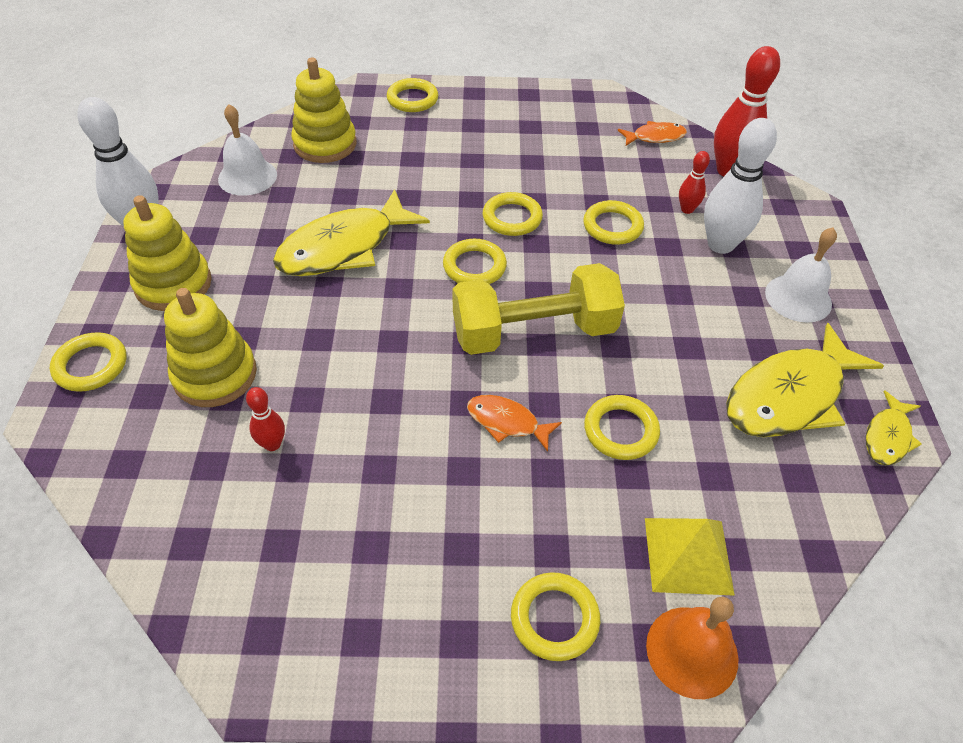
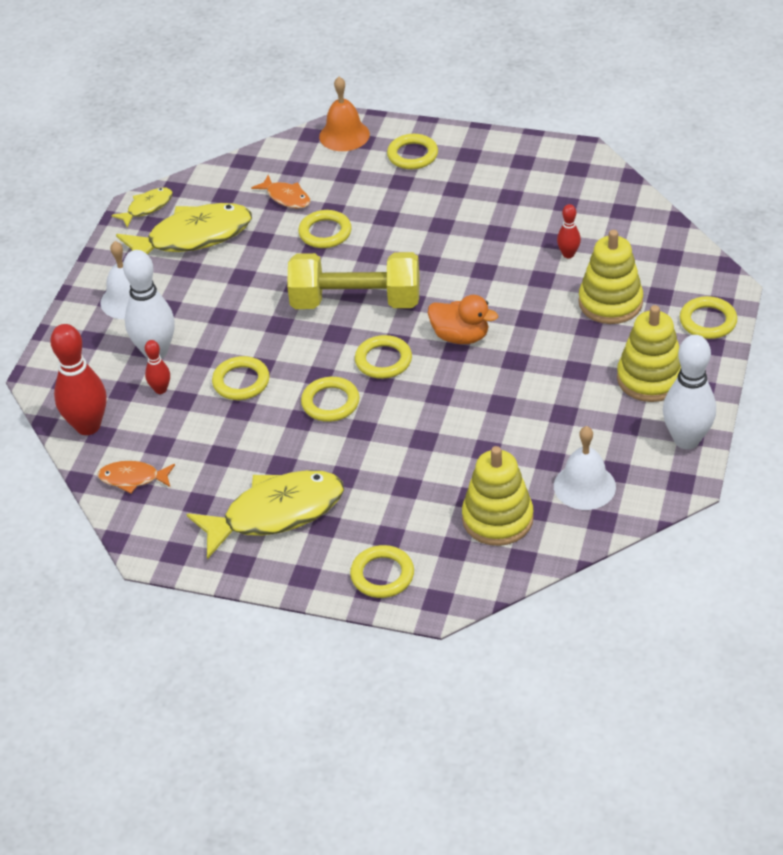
camera: 160 degrees left, 5 degrees down
(344, 247) = (495, 393): yellow fish -> yellow fish (276, 513)
(396, 305) = (460, 336): none -> orange duck
(507, 422) = (401, 247): orange fish -> orange fish (286, 197)
(688, 555) = (321, 170): yellow pyramid -> none

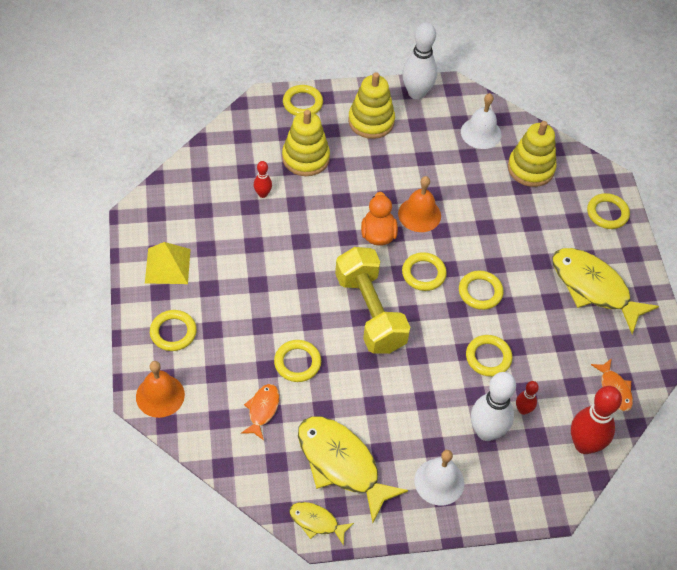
camera: 120 degrees left, 10 degrees up
(473, 382) = (419, 214): none -> orange bell
(500, 165) = (167, 266): none -> yellow pyramid

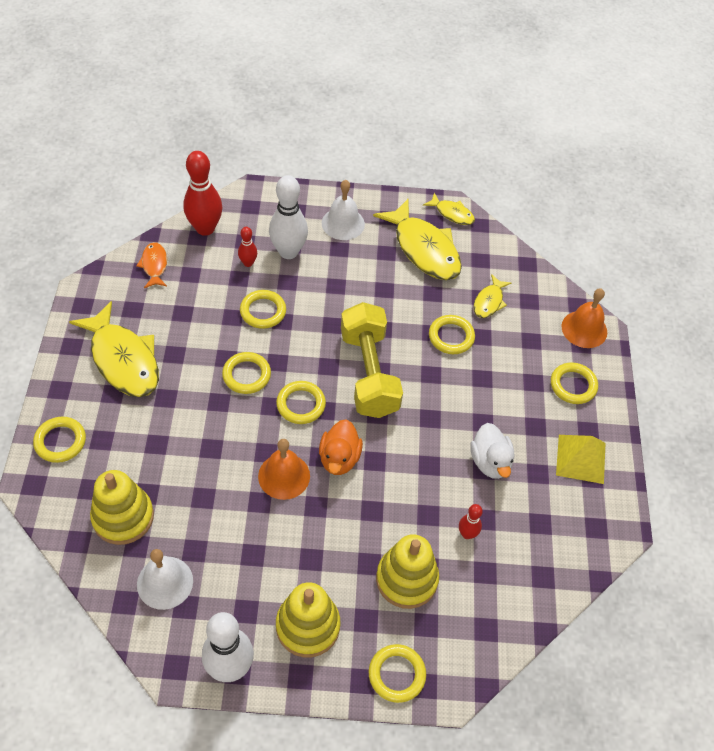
camera: 170 degrees left, 0 degrees up
(248, 251) = (490, 462): none -> white duck
(262, 410) = (489, 302): orange fish -> yellow fish

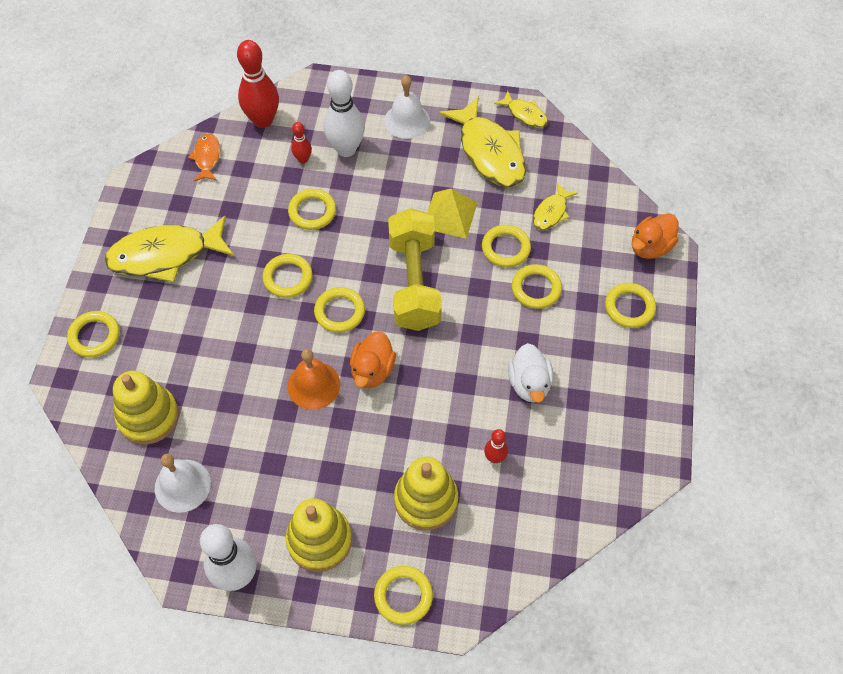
camera: 10 degrees right, 5 degrees up
(123, 359) = (165, 255): yellow fish -> yellow fish turned 105 degrees clockwise
(484, 373) = (536, 288): none -> yellow ring
(581, 459) = (626, 386): yellow pyramid -> yellow pyramid (450, 215)
(584, 329) = (650, 247): orange bell -> orange duck

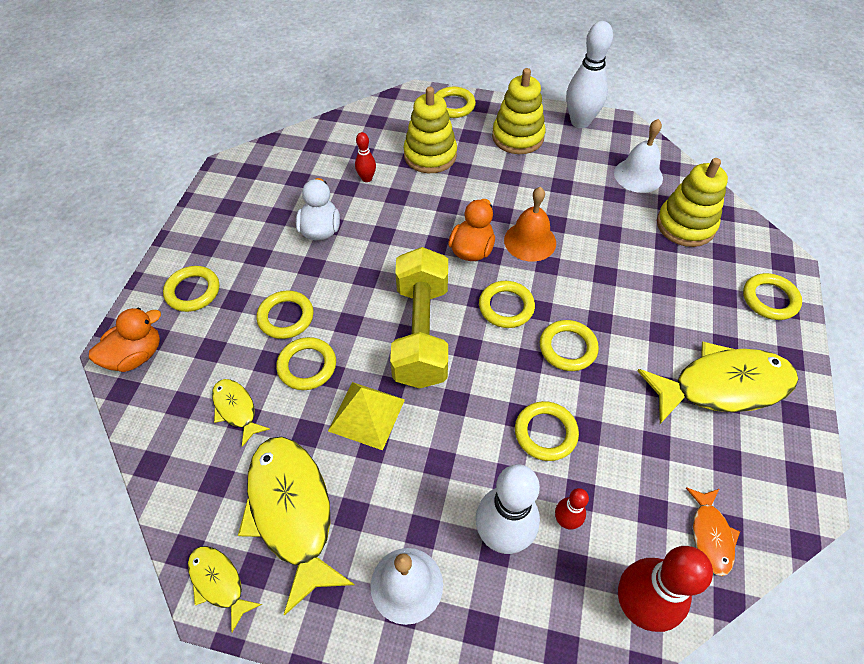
camera: 175 degrees left, 5 degrees down
(551, 212) = (236, 409): yellow fish -> yellow fish turned 75 degrees counterclockwise

